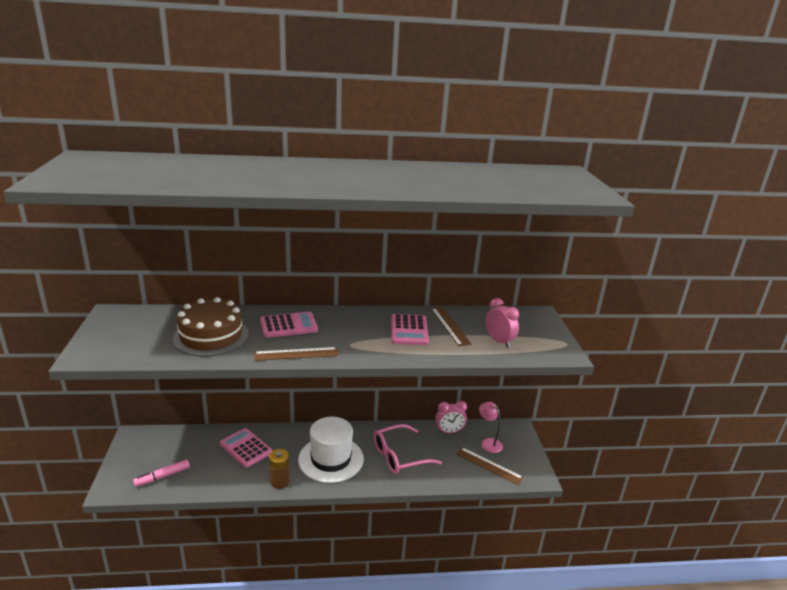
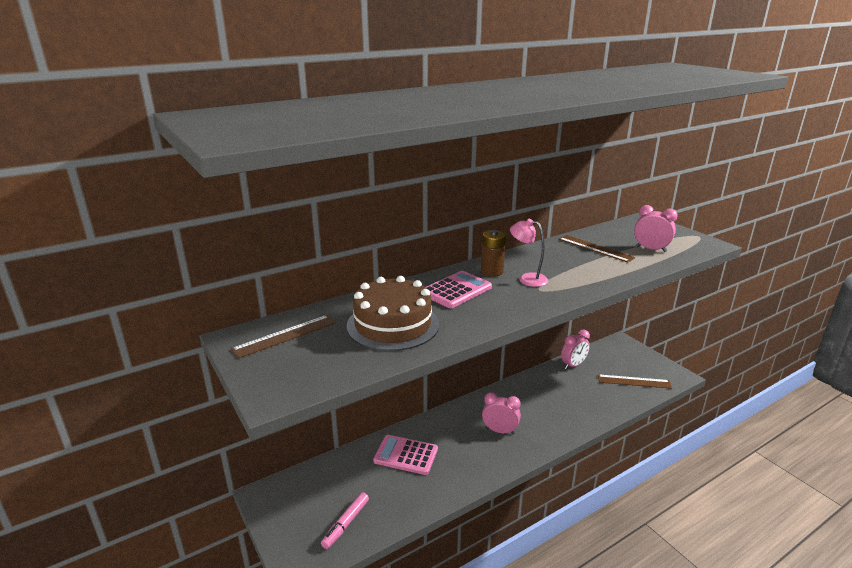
camera: 25 degrees left, 0 degrees up
(279, 481) = (475, 473): brown battery -> brown battery (492, 271)
(296, 354) = (504, 313): brown ruler -> brown ruler (285, 335)
(331, 459) = (500, 431): white hat -> pink clock
(399, 456) = (556, 403): pink glasses -> none
(409, 330) = (569, 262): pink calculator -> none
(488, 443) = (613, 362): pink lamp -> pink lamp (527, 279)

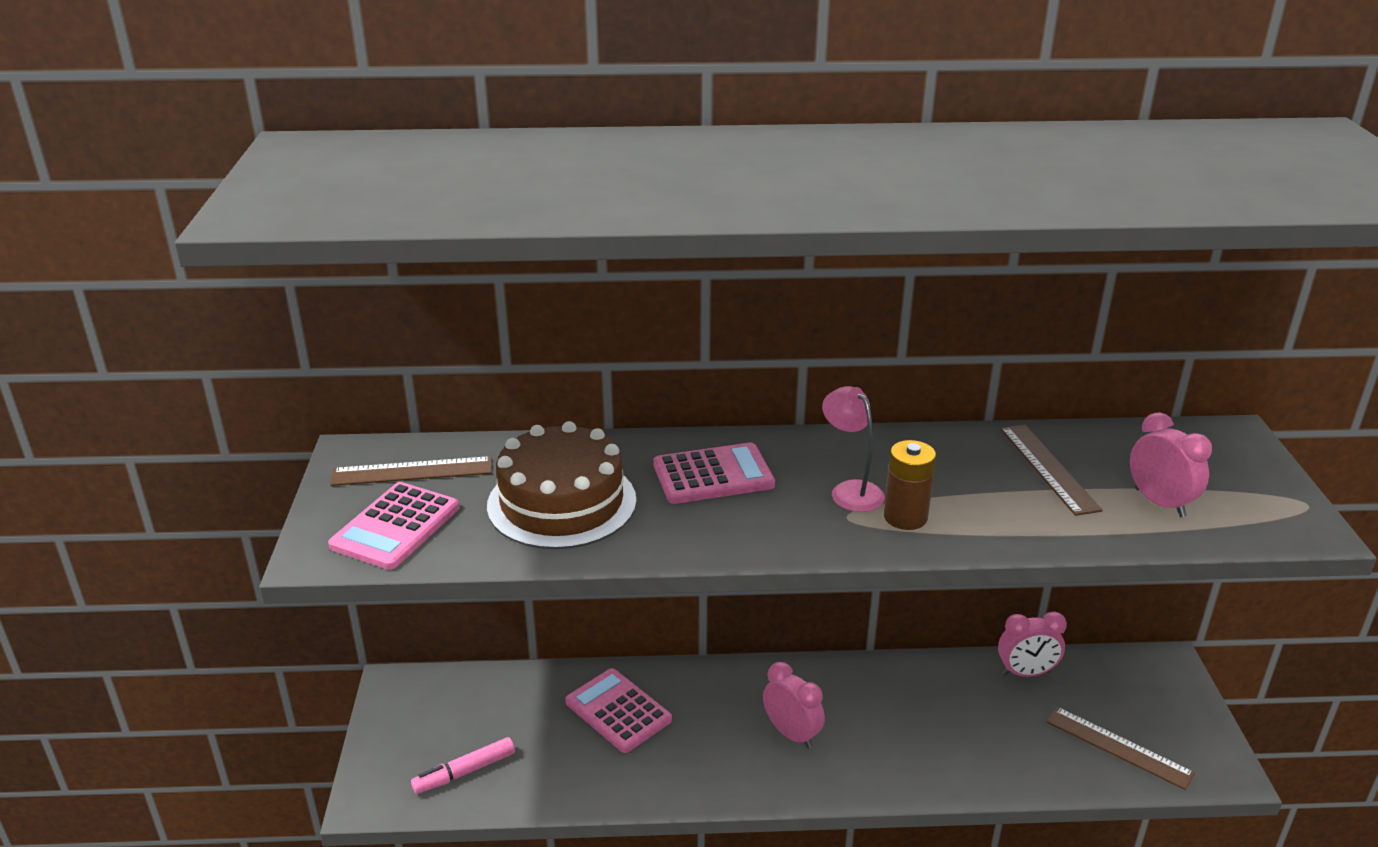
camera: 30 degrees right, 5 degrees up
(307, 366) = (396, 527): none -> pink calculator
(492, 271) = (807, 459): brown battery -> brown battery (905, 517)

